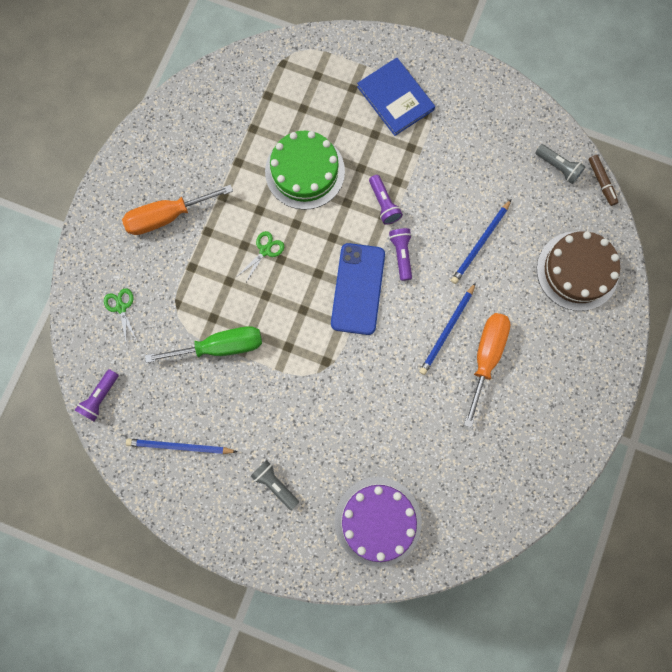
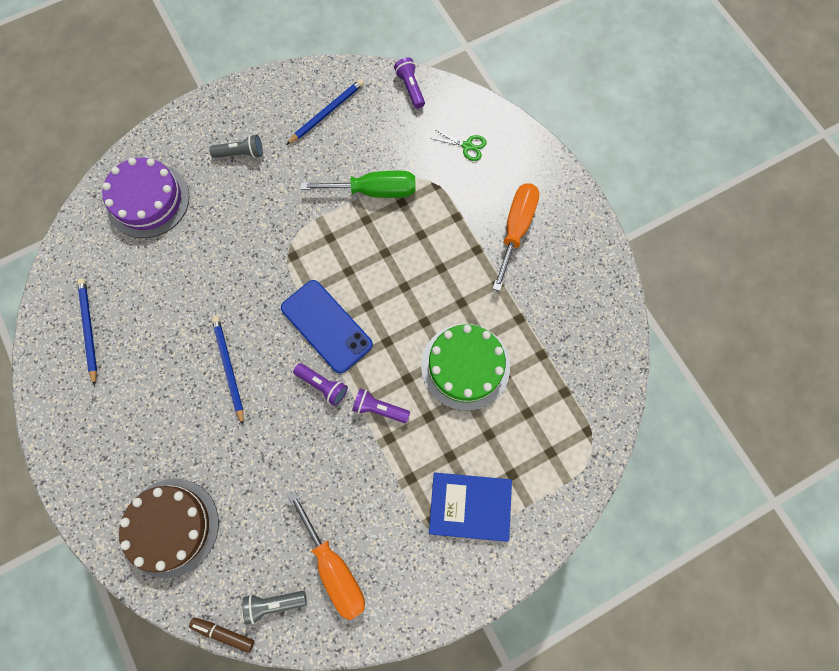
camera: 130 degrees right, 5 degrees down
(220, 346) = (374, 191): green screwdriver -> green screwdriver turned 120 degrees counterclockwise
(265, 250) = (422, 280): green scissors -> none
(480, 243) = (272, 462): blue pencil -> blue pencil (89, 330)
(486, 357) = (179, 380): orange screwdriver -> orange screwdriver (334, 567)

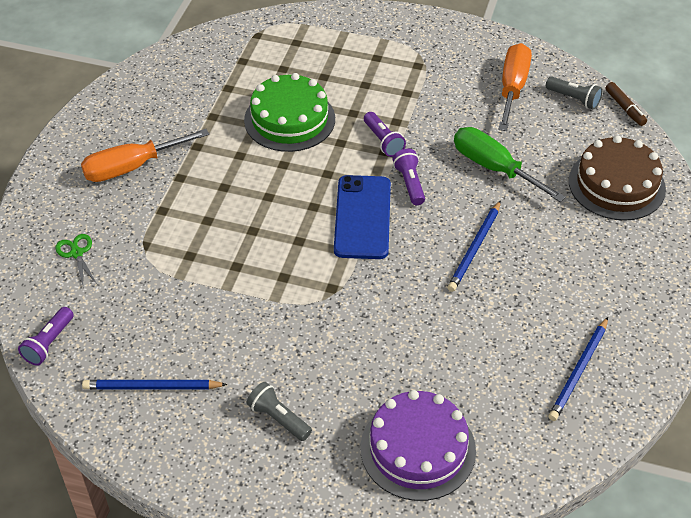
camera: 135 degrees left, 25 degrees down
(374, 191) = (200, 282): green screwdriver -> green screwdriver (494, 168)
(470, 506) = (384, 55): blue book -> none

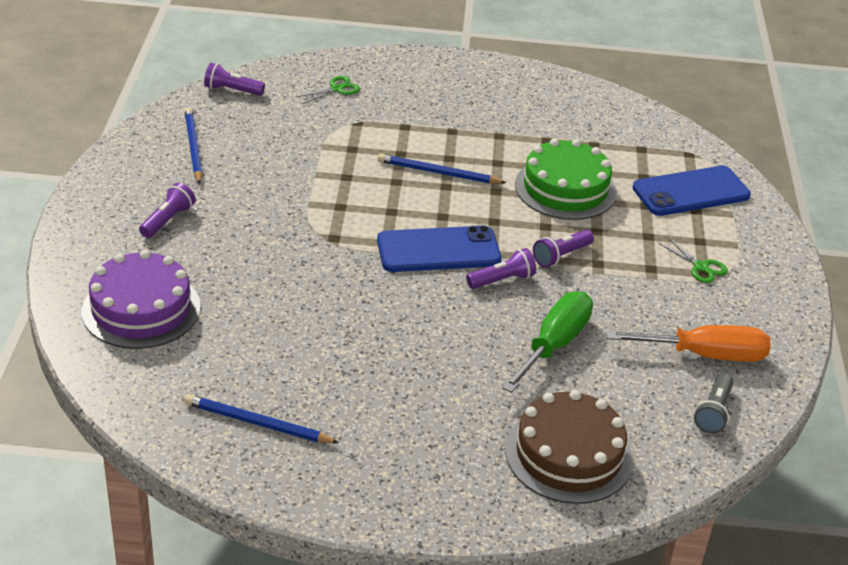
camera: 75 degrees right, 10 degrees down
(132, 167) = (455, 103): orange screwdriver -> none
(278, 418) = (168, 220): grey flashlight -> purple flashlight
(311, 47) = (691, 192): none -> blue phone
(409, 65) = (700, 267): none -> green scissors
(475, 248) = (419, 335): blue pencil -> blue pencil (438, 173)
(625, 108) = (721, 463): brown marker -> none

